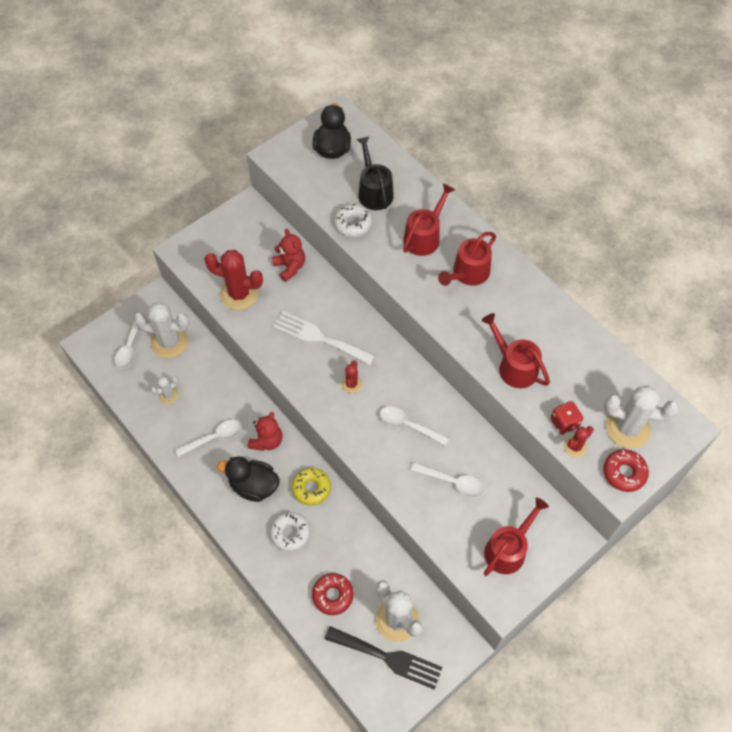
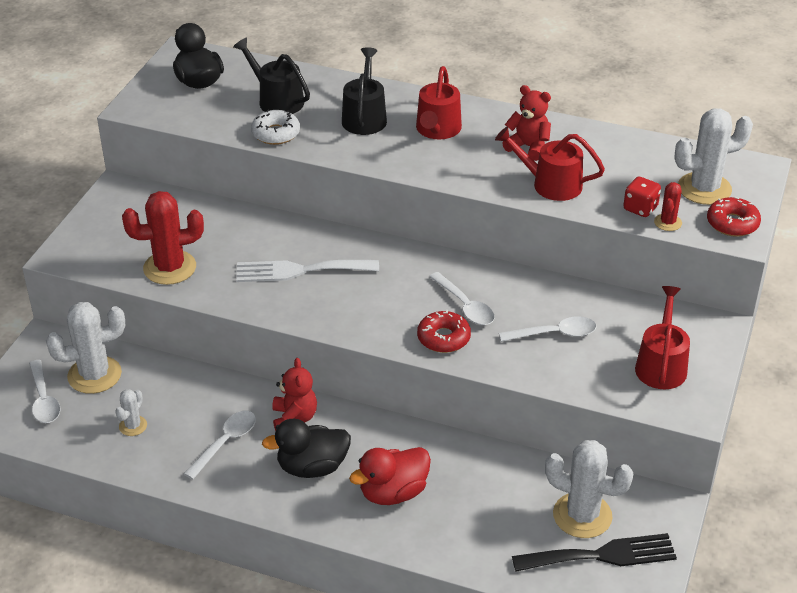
camera: 30 degrees left, 20 degrees down
(290, 267) = (213, 222): red teddy bear -> red teddy bear (528, 147)
(290, 533) = (393, 492): white donut -> red duck
(311, 488) = (384, 439): yellow donut -> none
(332, 595) = (491, 527): red donut -> red donut (443, 338)
(351, 384) = (371, 296): red cactus -> none
(408, 425) = (465, 306): white spoon -> white spoon turned 120 degrees counterclockwise
(424, 237) = (364, 117): red watering can -> black watering can

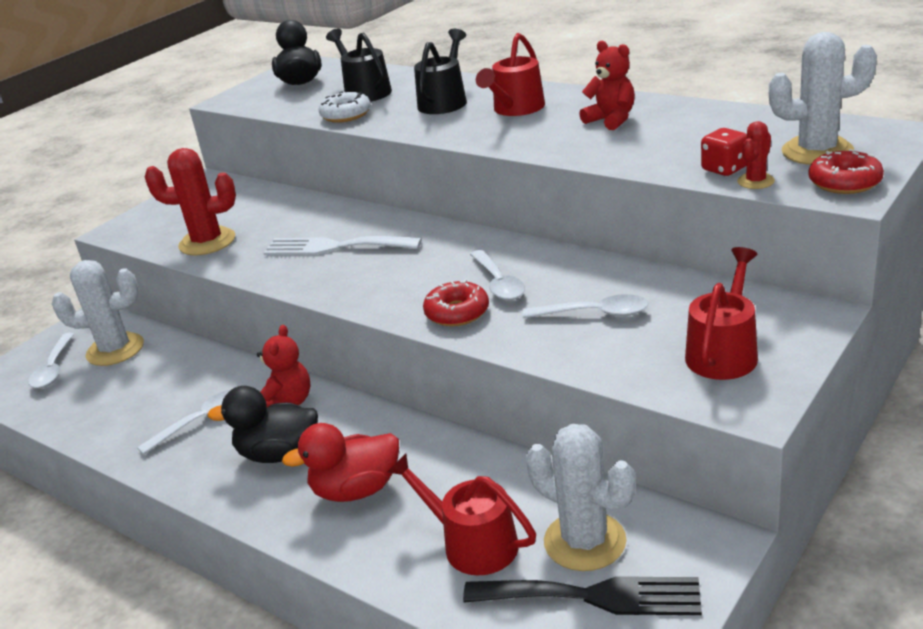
camera: 20 degrees right, 10 degrees down
(133, 426) = (120, 398): white cactus -> none
(551, 184) = (622, 149): red watering can -> red watering can (472, 544)

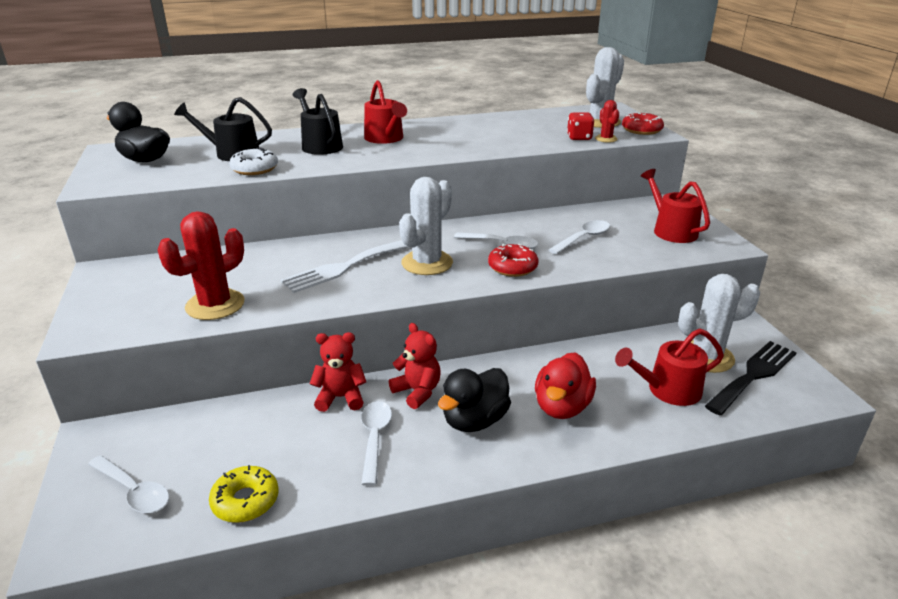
camera: 55 degrees left, 0 degrees up
(80, 414) = (245, 501): none -> yellow donut
(115, 350) = (178, 443): white cactus -> white cactus (427, 263)
(611, 120) = (462, 131): red teddy bear -> red teddy bear (340, 397)

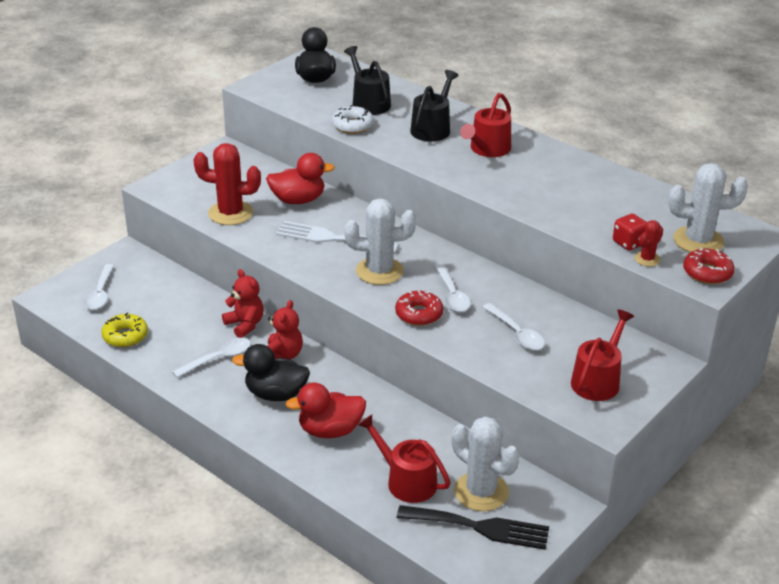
camera: 55 degrees right, 5 degrees up
(257, 263) = (298, 200): none -> red duck
(583, 238) = (516, 333): white spoon -> white spoon turned 45 degrees clockwise

